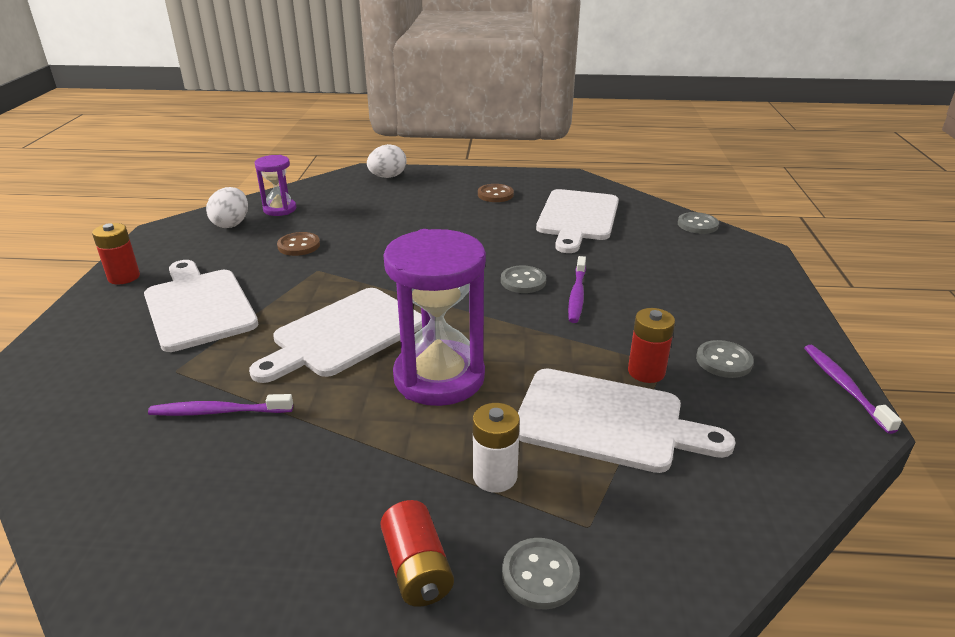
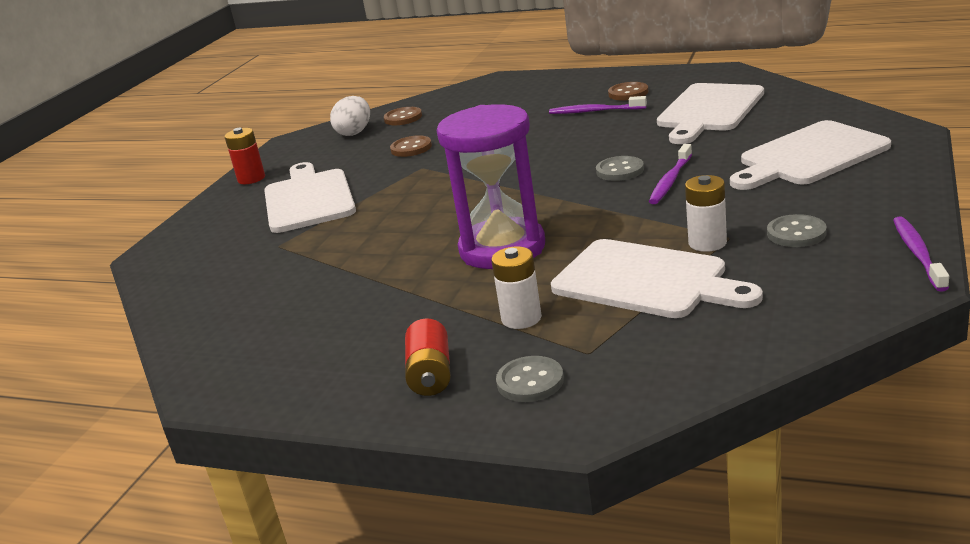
camera: 20 degrees right, 5 degrees down
(218, 411) = (305, 273): purple toothbrush -> purple toothbrush (595, 111)
(280, 209) = (403, 118): purple hourglass -> brown button
(344, 334) = (429, 217): white cutting board -> white cutting board (809, 156)
(387, 177) = (520, 82): white egg -> none
(646, 372) = (707, 243): red battery -> white battery
(697, 225) = (846, 111): grey button -> none

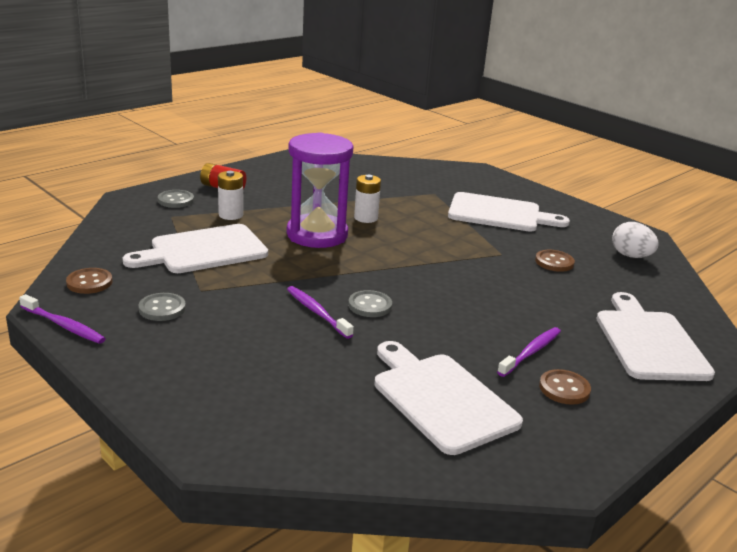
camera: 110 degrees right, 0 degrees up
(251, 178) = (571, 209): red battery -> none
(403, 118) = (645, 280): brown button -> brown button (89, 282)
(707, 243) = (208, 281): white battery -> white battery (366, 218)
(809, 156) = (255, 380): white cutting board -> white cutting board (649, 342)

